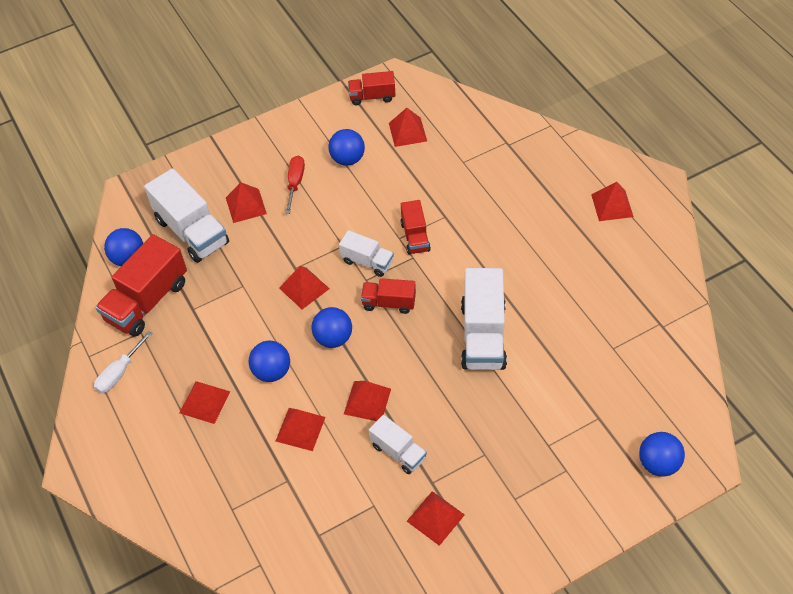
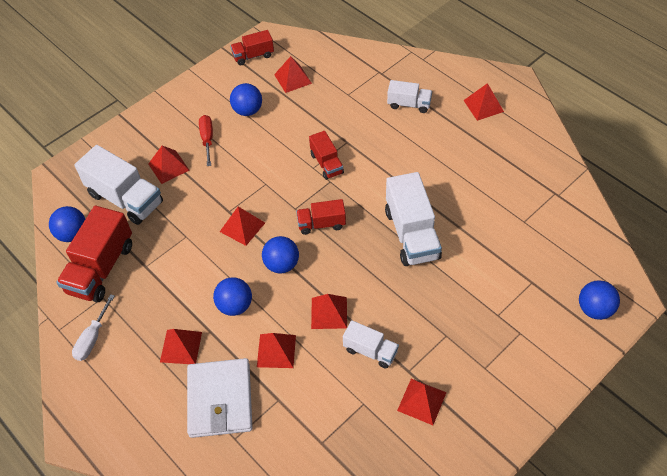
camera: 15 degrees left, 0 degrees up
(228, 466) = (220, 400): none -> white wallet
(367, 262) = (291, 193): white truck -> white truck (409, 104)

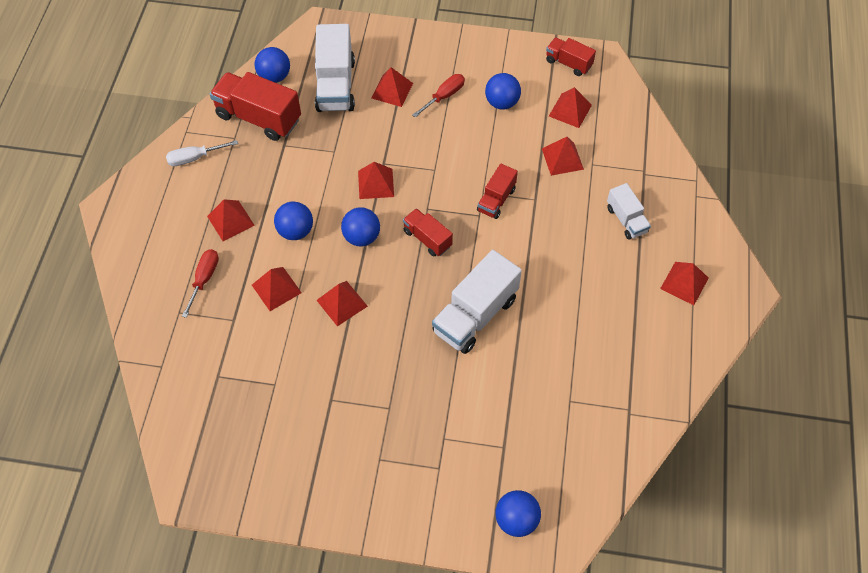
camera: 50 degrees right, 5 degrees up
(101, 268) = (259, 117): red truck -> red truck turned 45 degrees clockwise
(220, 400) = (204, 279): white wallet -> red screwdriver
(370, 351) = (328, 358): white truck -> none
(422, 401) = (309, 428): red pyramid -> red pyramid (562, 159)

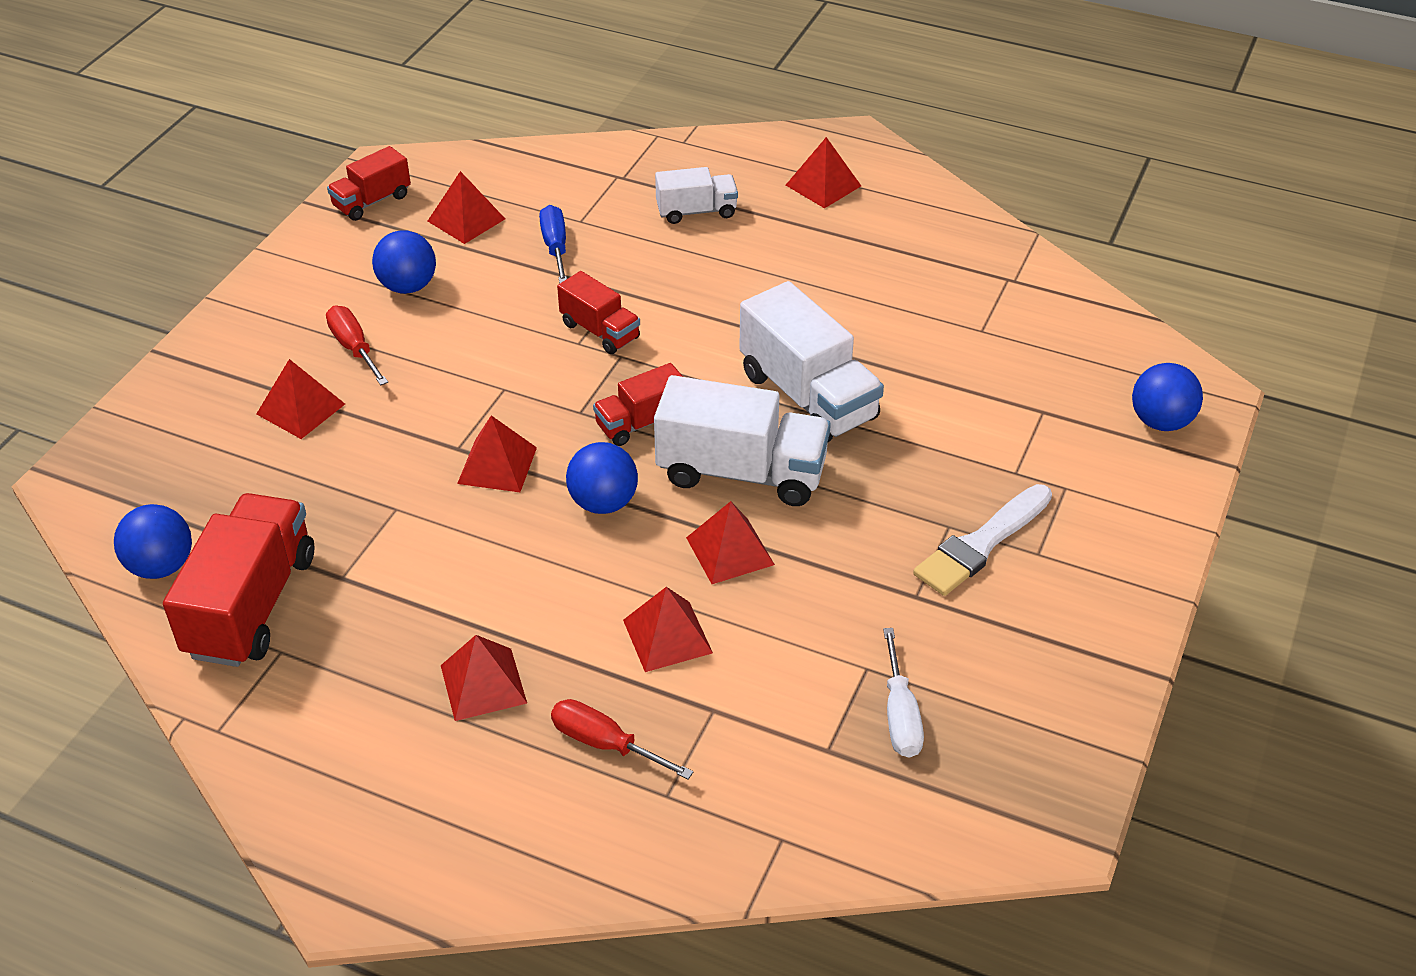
camera: 75 degrees left, 15 degrees down
(195, 158) = (297, 723): white screwdriver -> white screwdriver (900, 715)
(259, 117) = (252, 605): red truck -> red truck turned 150 degrees clockwise
(295, 231) = (551, 590): blue ball -> none
(335, 85) = (241, 481): white truck -> white truck (741, 472)
(379, 427) = (981, 544): none -> white brush
(562, 159) = (555, 247): red pyramid -> blue screwdriver

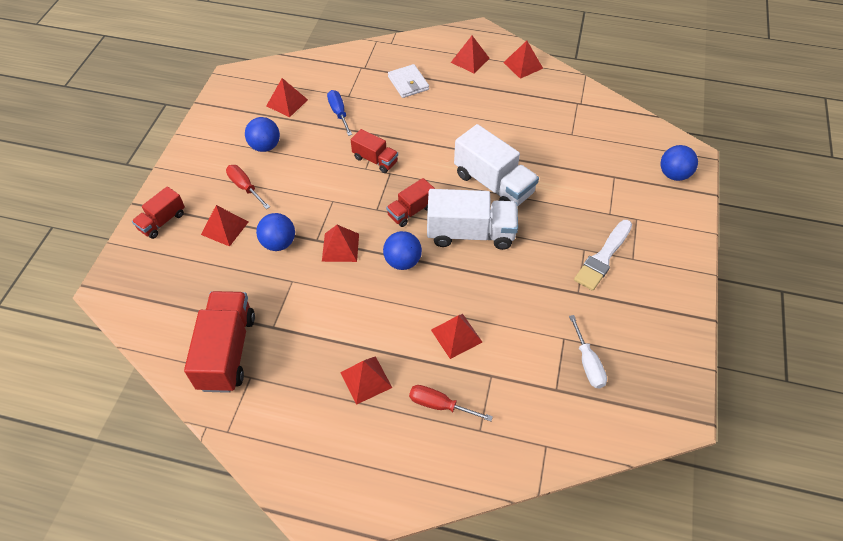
camera: 10 degrees left, 10 degrees up
(161, 566) = (170, 335): blue ball -> blue ball (279, 243)
(372, 201) = (232, 98): red truck -> red truck (162, 221)
(696, 211) = (408, 83): white truck -> white wallet
(730, 551) = (476, 280): red pyramid -> red pyramid (523, 65)

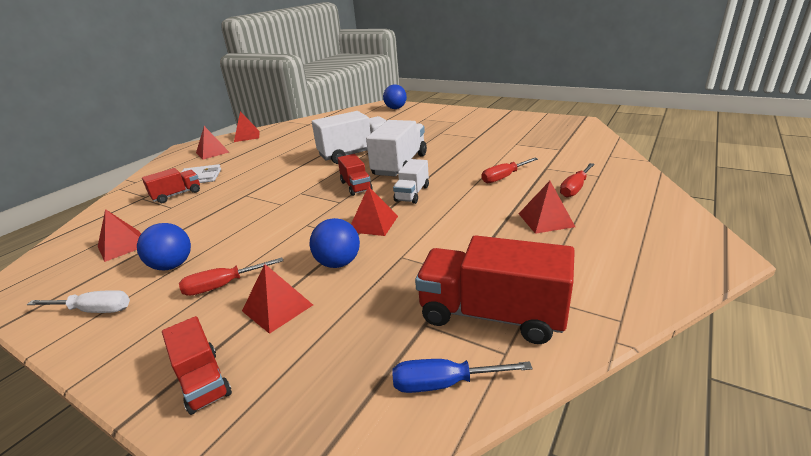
camera: 70 degrees left, 25 degrees down
(339, 113) = (187, 213): blue screwdriver -> blue screwdriver (444, 383)
(375, 160) = (276, 198): red truck -> red truck (177, 195)
(402, 261) = (412, 194): blue ball -> white truck
(456, 336) = (504, 177): red pyramid -> red screwdriver
(587, 363) = (538, 139): white screwdriver -> white screwdriver (94, 310)
(603, 257) = (450, 128): white brush -> none

